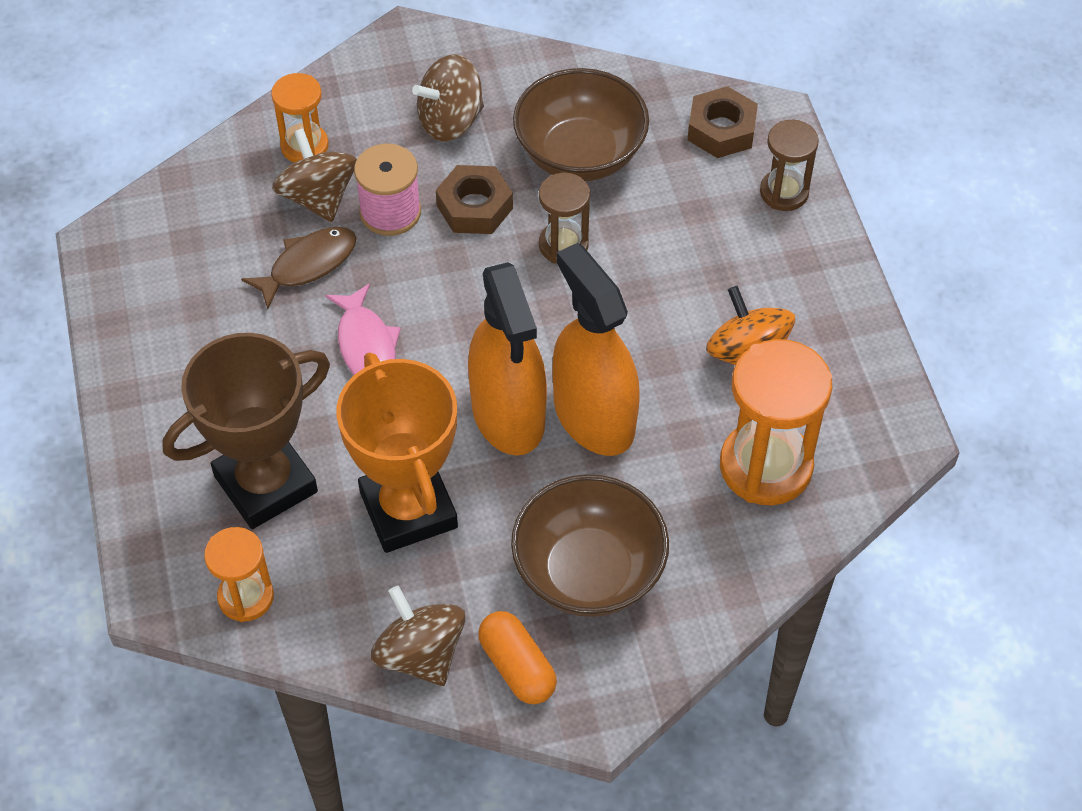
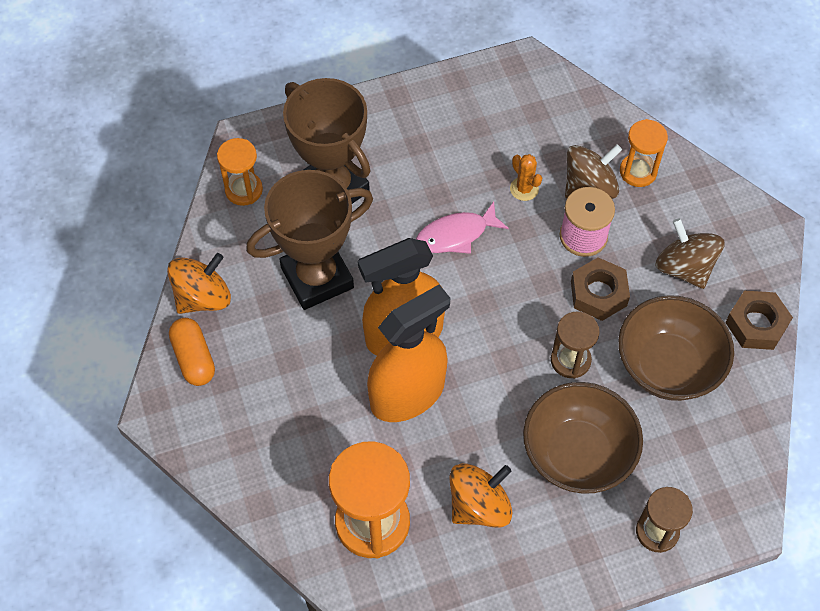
camera: 85 degrees right, 5 degrees up
(308, 265) = (524, 189): brown fish -> orange cactus
(408, 509) = (317, 277): orange trophy -> brown trophy
(420, 654) = (203, 297): brown spinning top -> orange spinning top
(517, 667) = (194, 358): orange capsule -> orange capsule turned 75 degrees counterclockwise
(588, 572) = (271, 399): brown bowl -> brown bowl (577, 454)
(721, 130) = (718, 477): brown nut -> brown nut (756, 324)

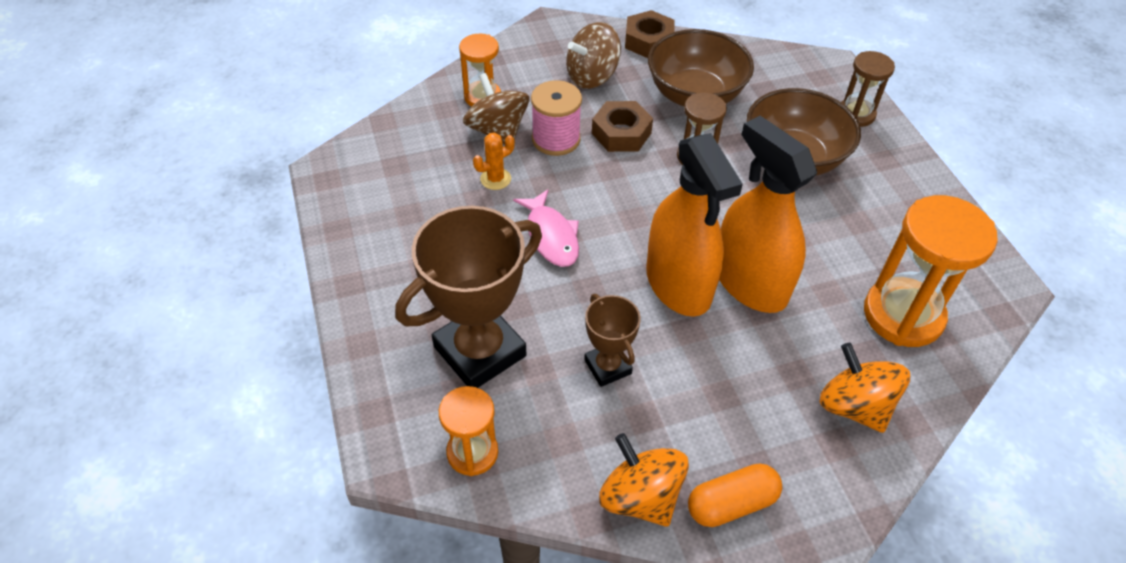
camera: 90 degrees left, 10 degrees down
(317, 277) = (607, 367): brown trophy -> brown trophy, size x0.52
(479, 505) = (862, 230): orange spinning top -> orange spinning top (854, 406)

